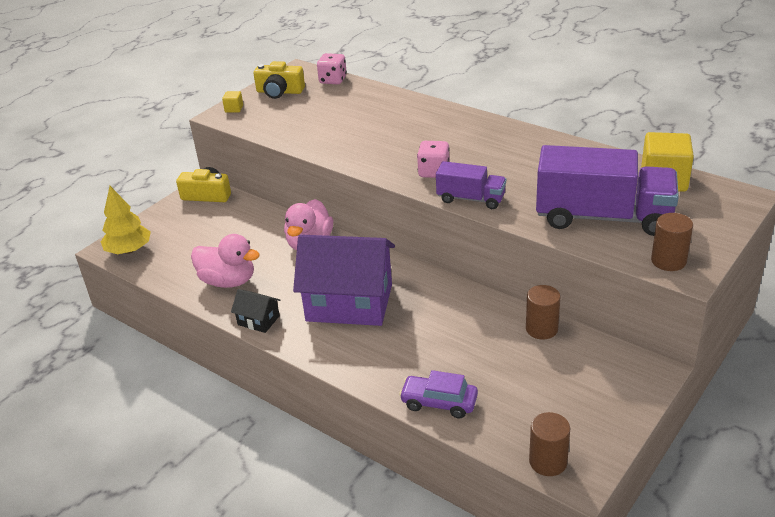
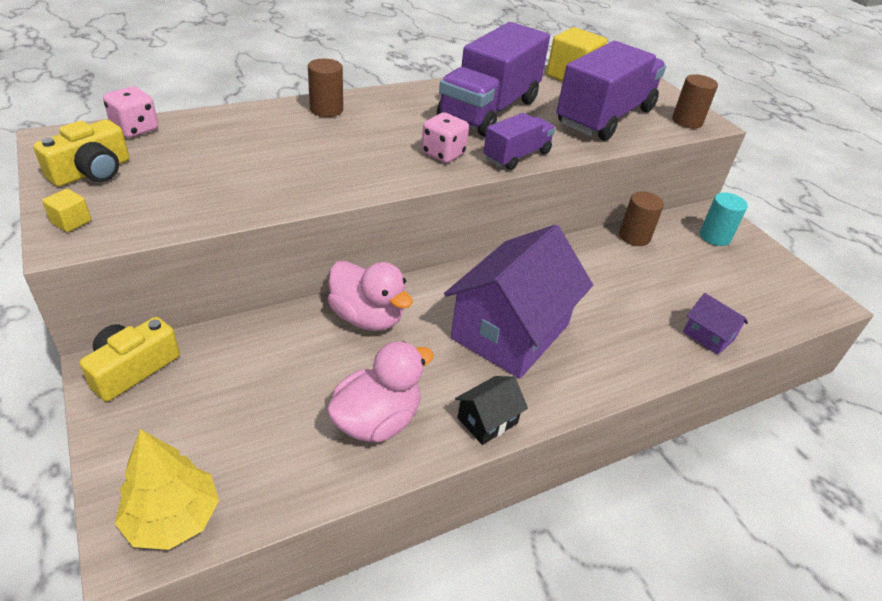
camera: 70 degrees left, 5 degrees up
(439, 403) = (708, 336): purple car -> purple house
(530, 166) = (489, 110): none -> purple truck
(548, 462) = (806, 308): brown cylinder -> brown cylinder (326, 109)
(605, 378) = (714, 237): none -> turquoise cylinder

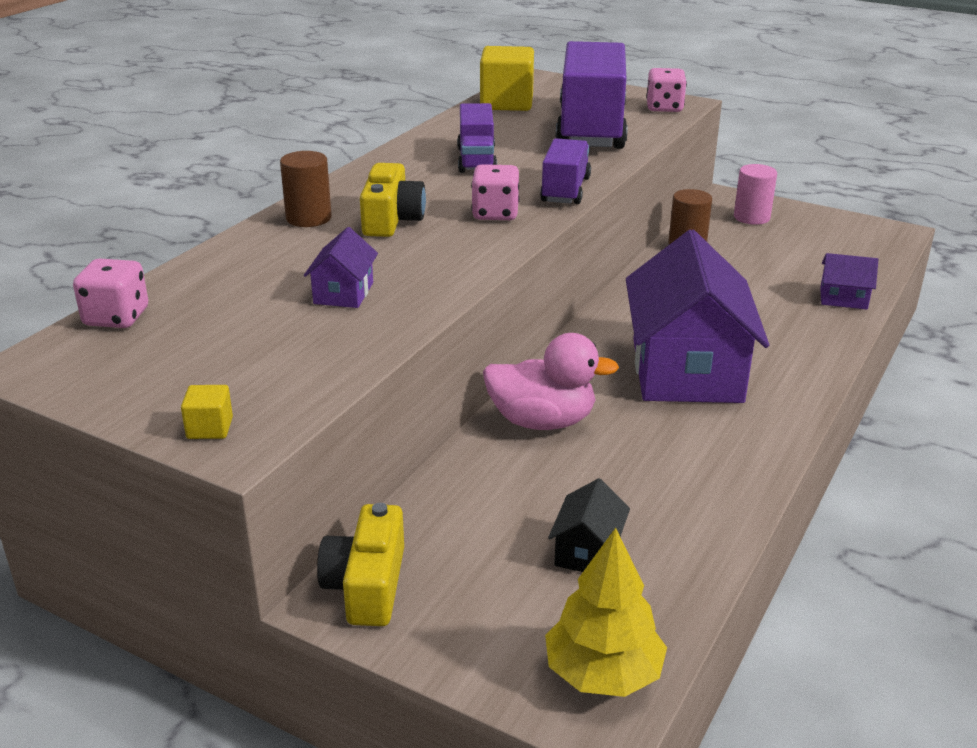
camera: 30 degrees left, 10 degrees down
(92, 172) = (143, 376): yellow camera -> yellow camera (391, 219)
(269, 168) = (343, 293): none -> purple house
(377, 421) = (671, 498): pink duck -> none
(487, 420) = (761, 448): black house -> black house (587, 551)
(489, 110) = (476, 160): purple truck -> purple truck, size x0.52
(687, 121) = (664, 108): brown cylinder -> pink dice
(714, 237) = (751, 217): turquoise cylinder -> pink cylinder

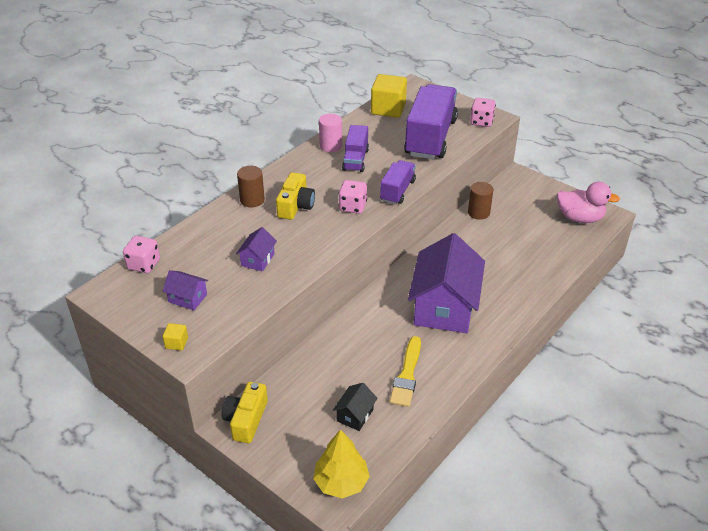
camera: 10 degrees right, 10 degrees up
(542, 421) = (356, 332): pink duck -> pink duck (580, 218)
(662, 476) = (407, 375): none -> yellow brush
(751, 217) = (526, 194): pink cylinder -> pink cylinder (330, 146)
(843, 298) = (554, 264): purple house -> purple house (187, 298)

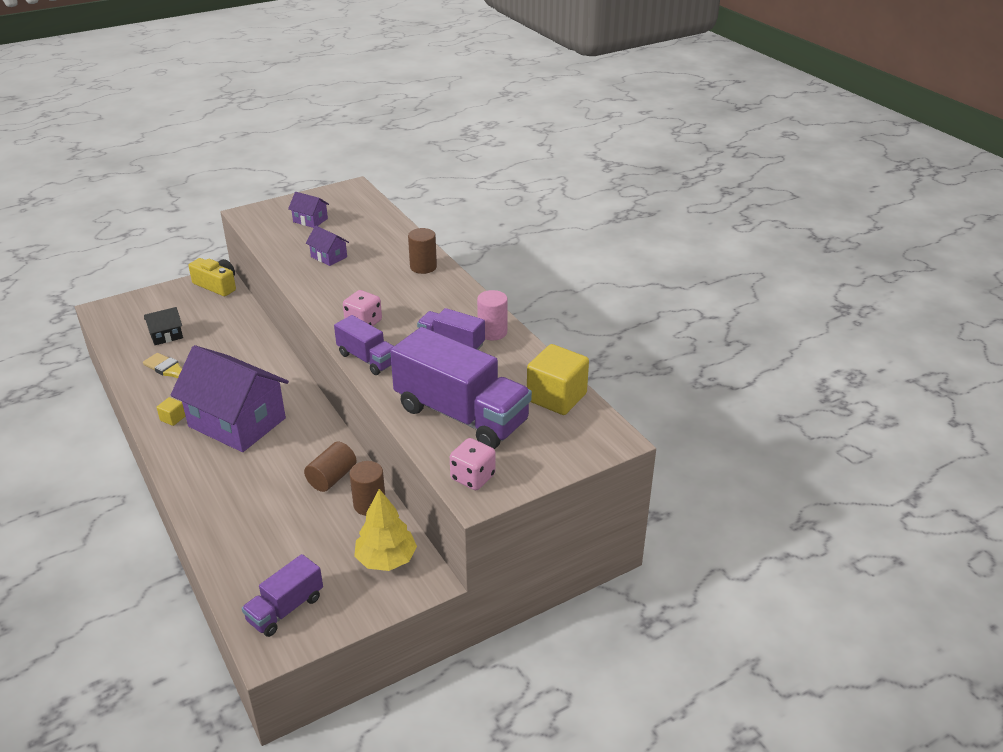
camera: 110 degrees right, 5 degrees down
(144, 264) = (371, 206): pink dice -> none
(176, 343) = (264, 211): yellow cube -> yellow cube (173, 418)
(187, 298) = (310, 220): purple house -> purple house turned 75 degrees clockwise
(295, 206) = (394, 289): yellow camera -> none
(341, 482) = (115, 316): yellow tree -> yellow tree (386, 559)
(355, 415) = (166, 336): black house -> black house turned 75 degrees counterclockwise
(467, 236) = (332, 478): none -> brown cylinder
(580, 218) = (285, 609): pink duck -> purple truck

